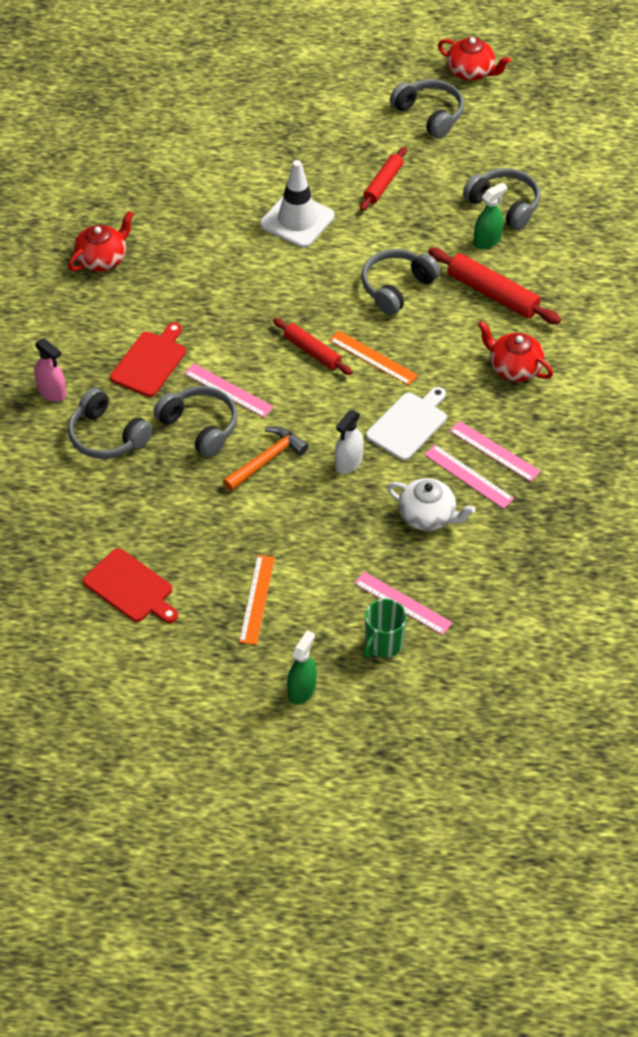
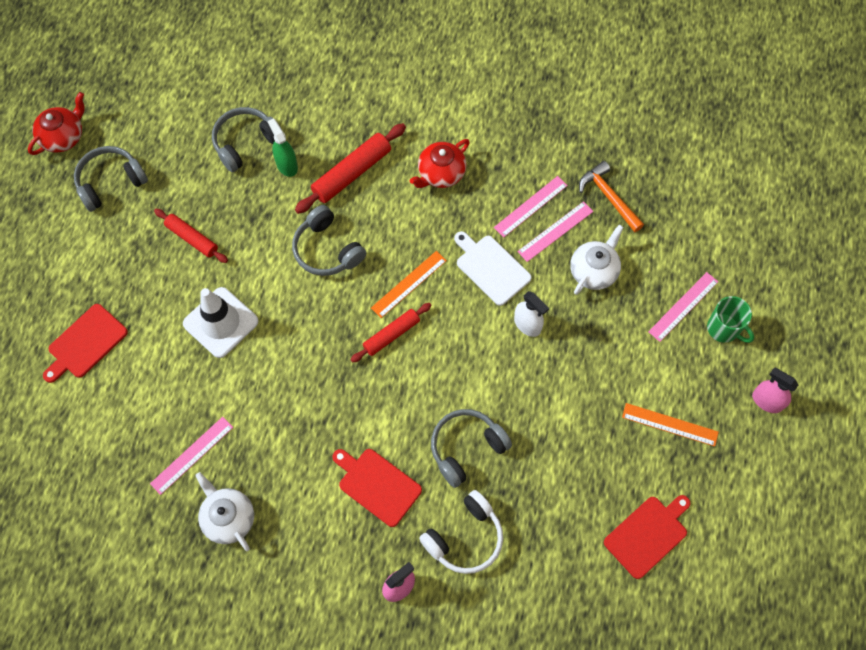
camera: 80 degrees left, 15 degrees up
(102, 259) = (228, 518): red teapot -> white teapot
(107, 436) = (465, 537): grey headphones -> white headphones
(228, 390) = (426, 416): pink ruler -> pink ruler (192, 455)
(255, 131) = (85, 343): none -> red cutting board
(266, 460) = (514, 394): orange hammer -> orange hammer (609, 197)
(301, 690) = (766, 401): green spray bottle -> pink spray bottle

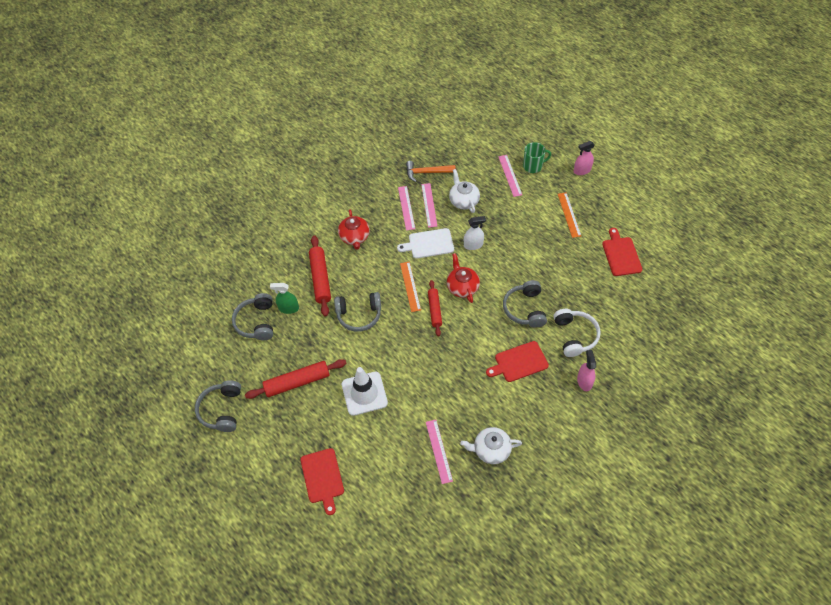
camera: 55 degrees left, 10 degrees down
(63, 137) = (165, 422): red teapot -> red teapot (462, 287)
(192, 238) = (297, 382): red rolling pin -> red rolling pin, size x1.54
(670, 424) = (569, 214): orange ruler -> orange ruler turned 60 degrees counterclockwise

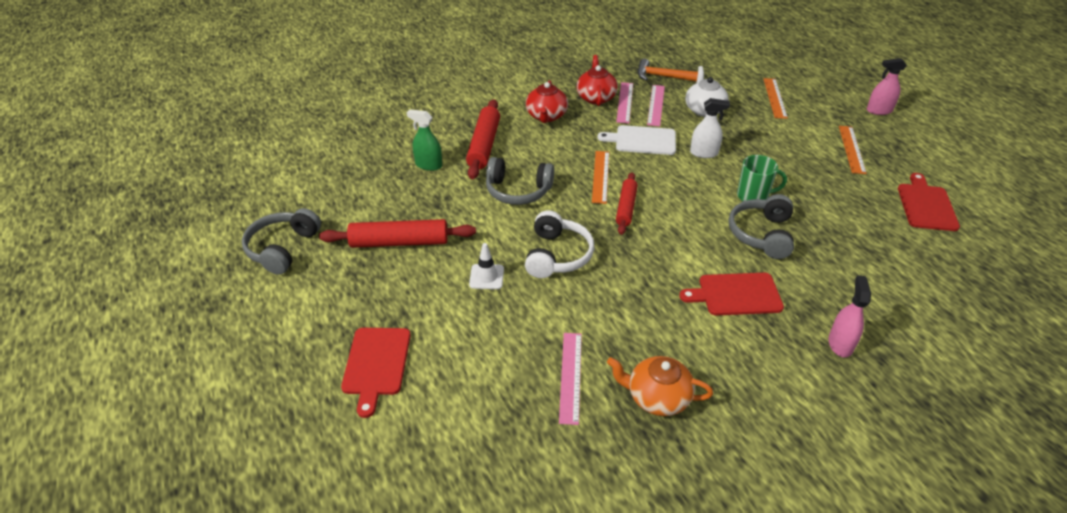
camera: 15 degrees right, 15 degrees down
(256, 322) = (380, 169): grey headphones -> none
(364, 393) = (486, 277): white traffic cone -> white traffic cone, size x0.53
(462, 287) = (674, 192): red teapot -> red teapot (596, 97)
(491, 450) = (657, 397): white teapot -> orange teapot
(510, 175) = (775, 98): pink ruler -> orange ruler
(533, 166) = (809, 95): green mug -> green mug (753, 196)
(575, 336) = (835, 282): white headphones -> white headphones (557, 255)

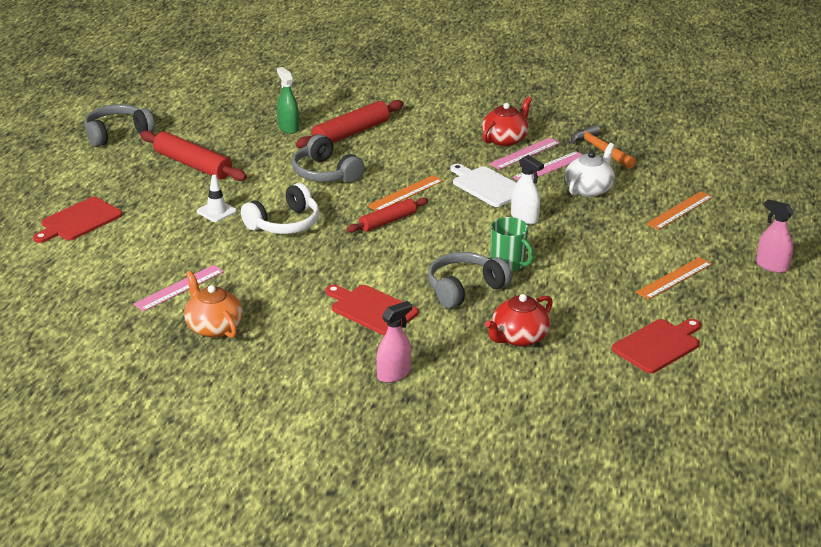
camera: 40 degrees right, 10 degrees down
(546, 116) = (437, 134): red teapot -> red teapot (518, 337)

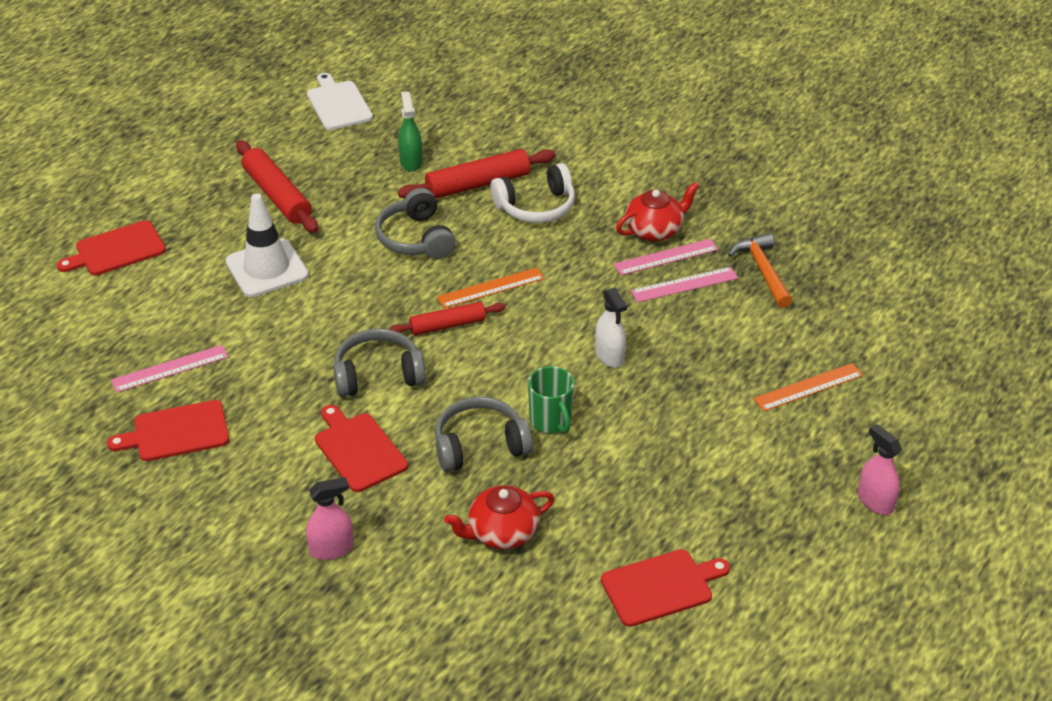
camera: 20 degrees right, 10 degrees up
(117, 134) = (220, 134): grey headphones -> grey headphones (378, 375)
(213, 327) = (176, 432): orange teapot -> red cutting board
(216, 211) = (267, 268): white traffic cone -> white traffic cone, size x1.88
(284, 223) = (331, 302): white headphones -> white headphones (536, 207)
(487, 186) = (592, 297): white cutting board -> white cutting board (338, 104)
(589, 189) = (713, 329): white teapot -> none
(674, 278) = (739, 490): orange ruler -> none

